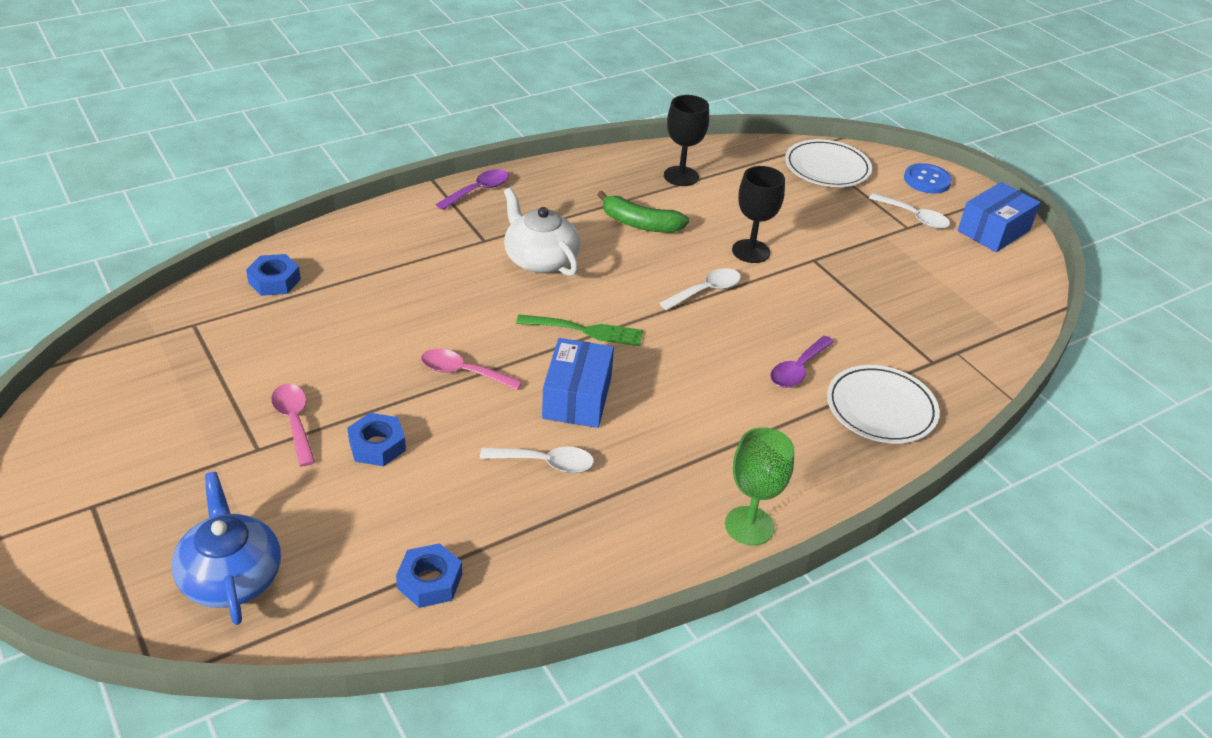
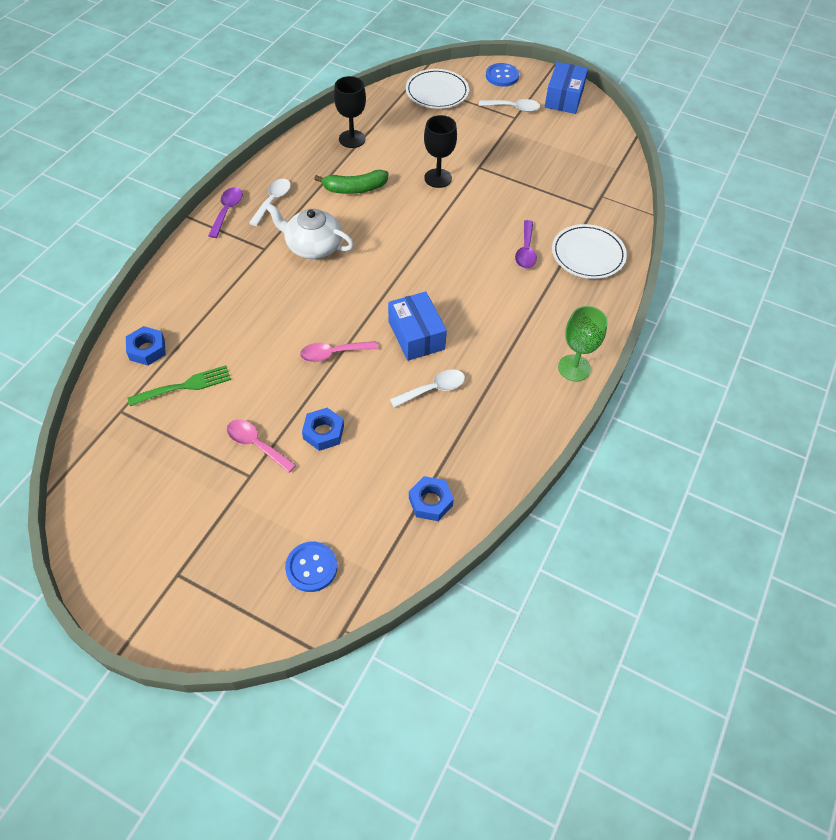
camera: 30 degrees left, 15 degrees up
(231, 577) = (311, 567): blue teapot -> blue button
(586, 330) = (384, 285): green fork -> green fork (185, 386)
(706, 291) = (433, 221): white spoon -> white spoon (272, 201)

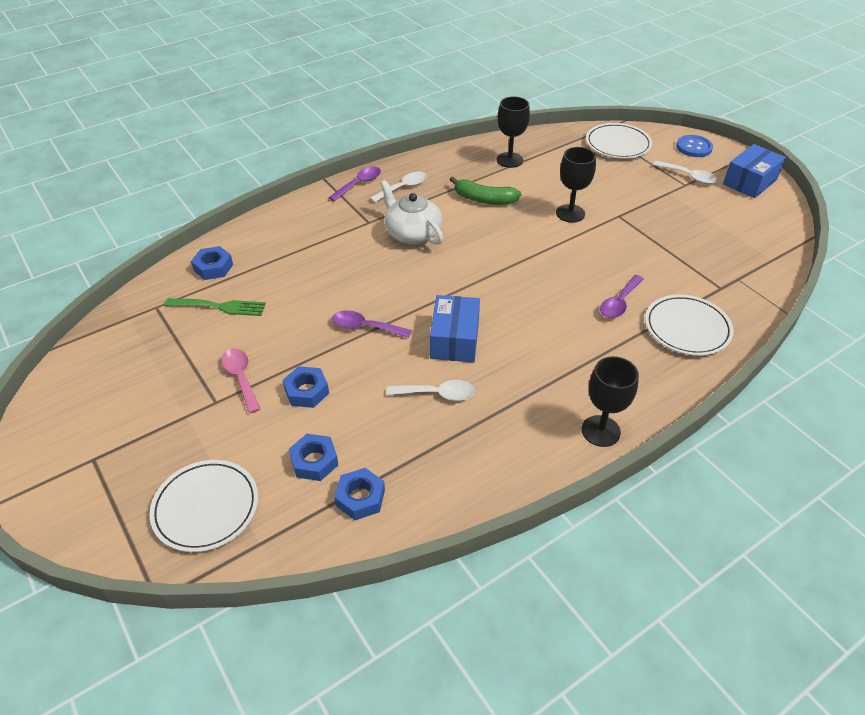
camera: 30 degrees right, 10 degrees down
(311, 567) = (206, 507): blue button -> white plate
(333, 353) = (365, 327): pink spoon -> purple spoon
(373, 489) = (314, 461): none -> blue nut
(574, 368) = (600, 431): green goblet -> black goblet

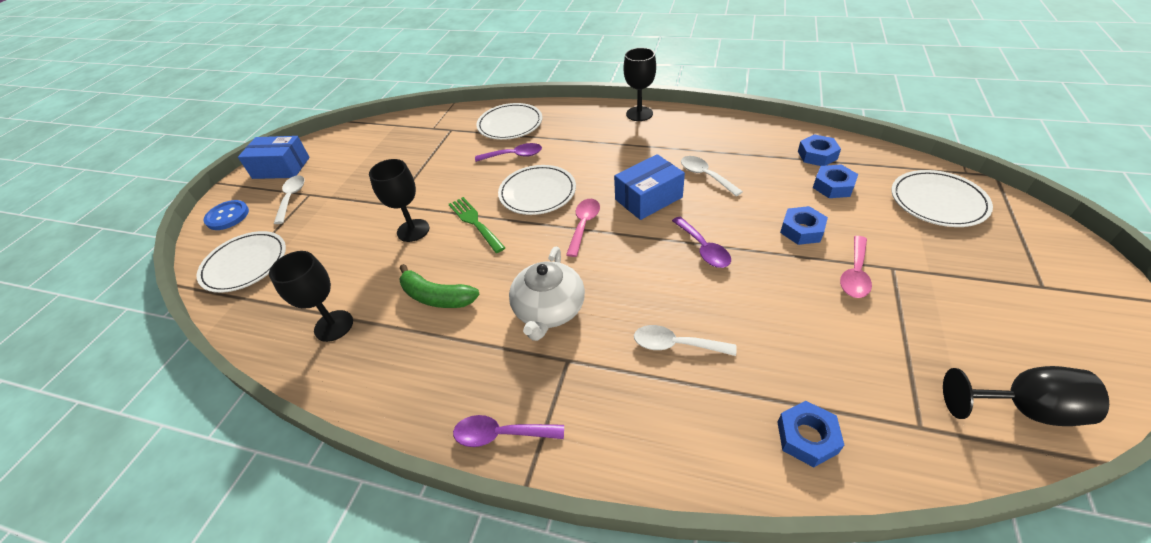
camera: 125 degrees left, 0 degrees up
(99, 351) = (1022, 409): none -> black goblet
(220, 306) = (832, 367): green fork -> green fork (474, 222)
(403, 188) = (471, 380): white spoon -> white spoon (676, 345)
(469, 288) = (584, 225): none -> pink spoon
(484, 199) = (437, 297): green banana -> green banana turned 135 degrees clockwise
(542, 287) = (537, 193): none -> white plate

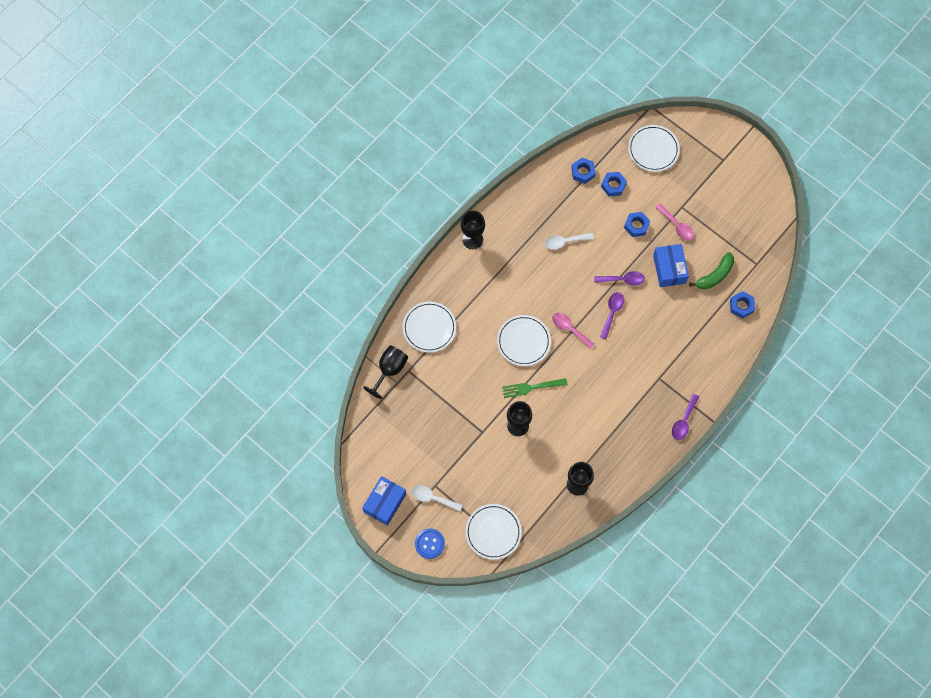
camera: 70 degrees left, 25 degrees up
(437, 297) = (584, 426): green banana -> green banana (715, 275)
(514, 156) = (472, 340): purple spoon -> purple spoon (612, 313)
(549, 310) = (624, 374): white teapot -> none
(648, 198) = (566, 283): blue box -> blue box (669, 269)
(676, 345) = (675, 327): white spoon -> none
(1022, 409) = (767, 224): black goblet -> black goblet (389, 370)

